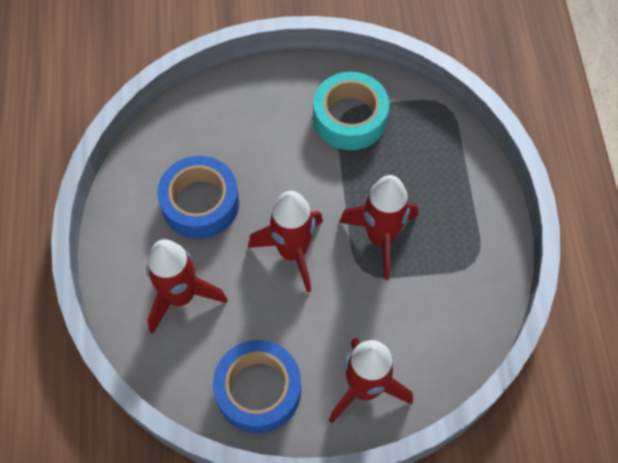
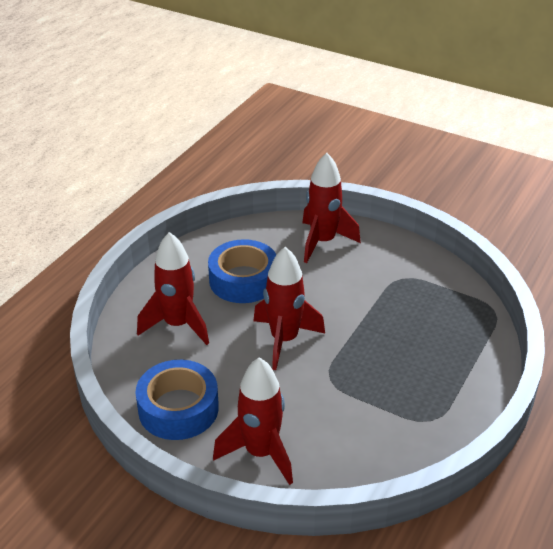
camera: 35 degrees right, 25 degrees down
(350, 118) = (405, 283): turquoise tape -> none
(380, 238) = (363, 365): red rocket -> red rocket (323, 242)

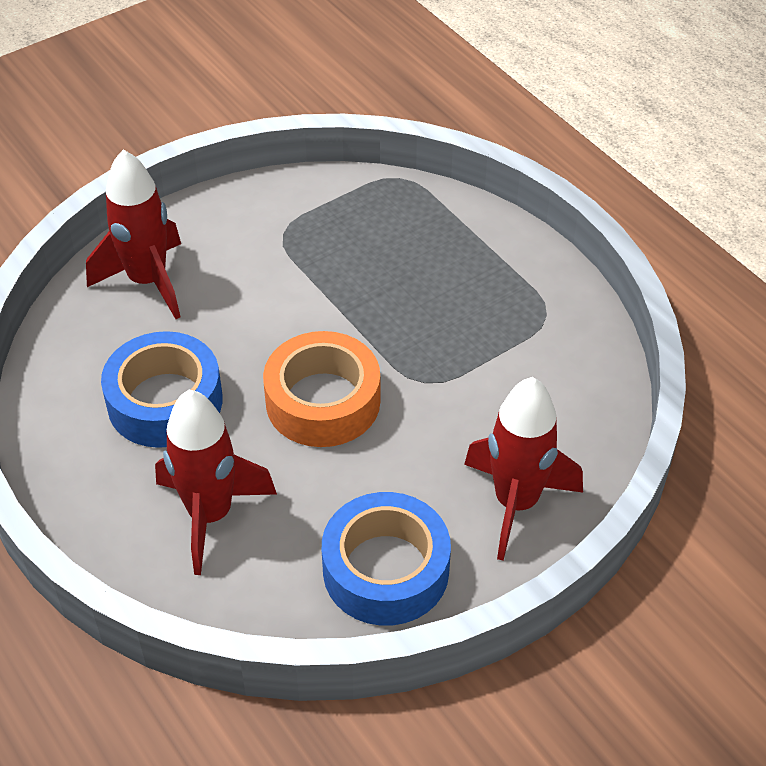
camera: 65 degrees left, 10 degrees up
(284, 340) = (323, 401): red rocket -> orange tape

